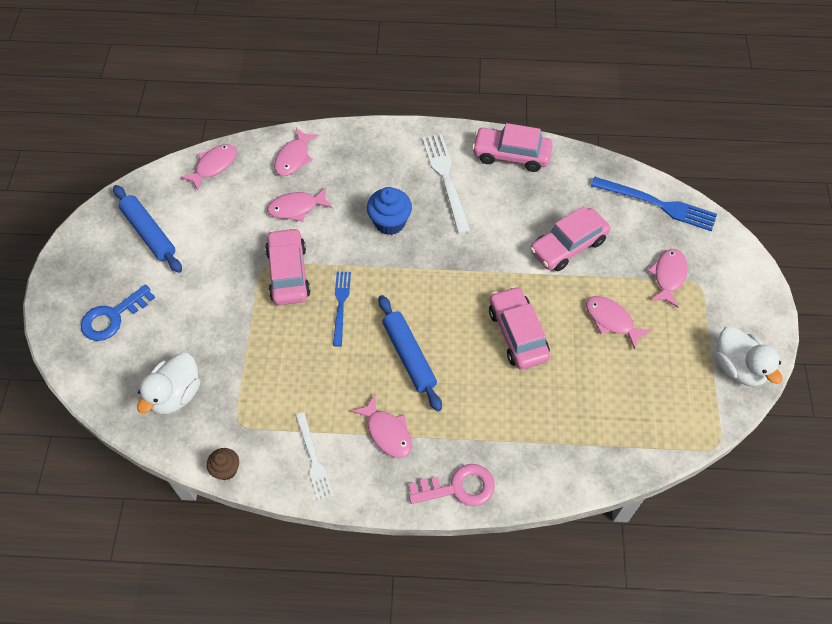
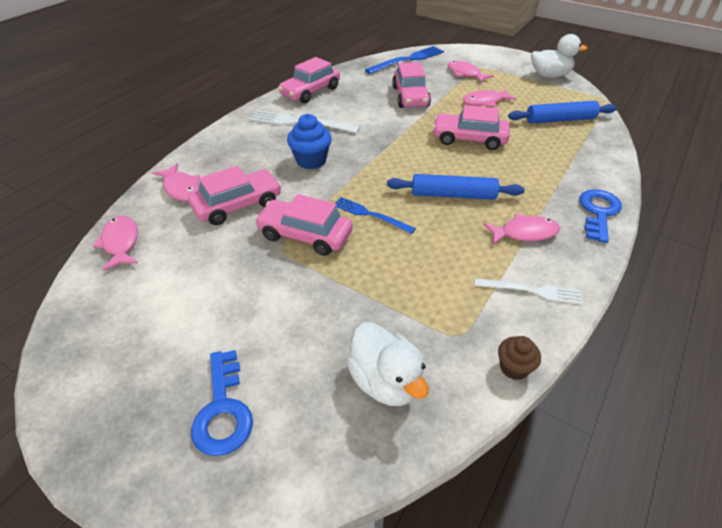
camera: 60 degrees left, 15 degrees down
(149, 233) = (141, 327): blue rolling pin -> blue rolling pin (560, 120)
(296, 208) = (238, 205): pink fish -> pink car
(458, 487) = (598, 212): pink key -> blue key

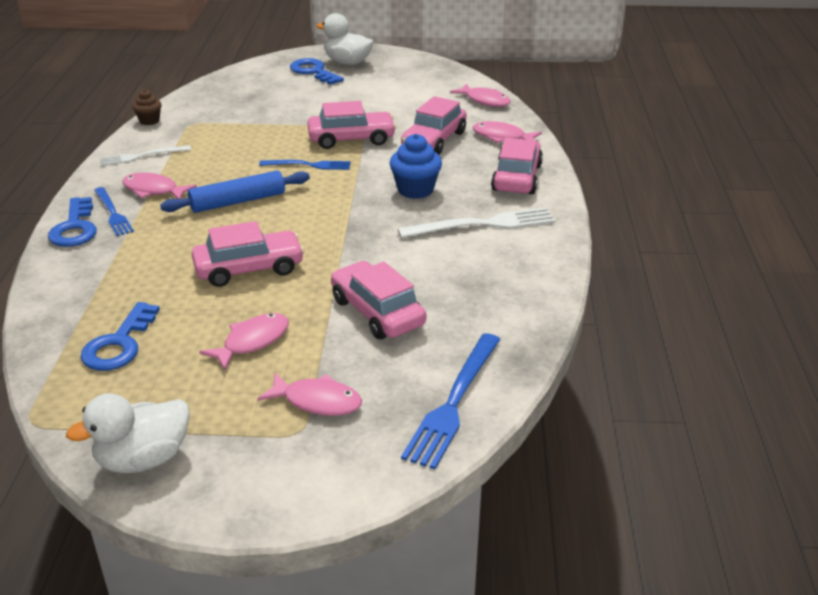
camera: 150 degrees right, 10 degrees down
(310, 91) = (531, 272): pink car -> pink car (516, 178)
(385, 381) = (230, 98): white duck -> white duck (347, 62)
(524, 233) = (154, 190): pink fish -> pink fish turned 60 degrees clockwise
(560, 120) = (119, 344): blue rolling pin -> blue key
(565, 218) = (113, 213): none -> blue fork

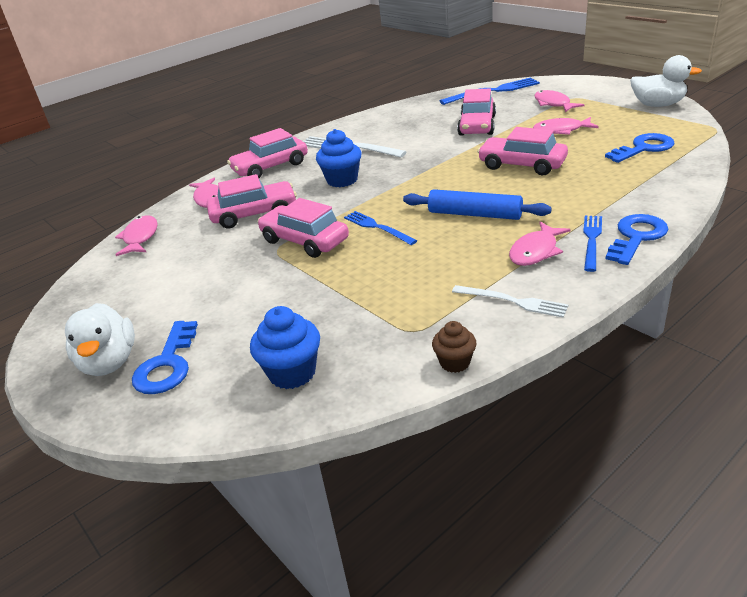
camera: 130 degrees left, 0 degrees up
(154, 190) = (535, 251): pink fish -> pink fish turned 60 degrees clockwise
(237, 90) = (292, 373): none -> blue cupcake

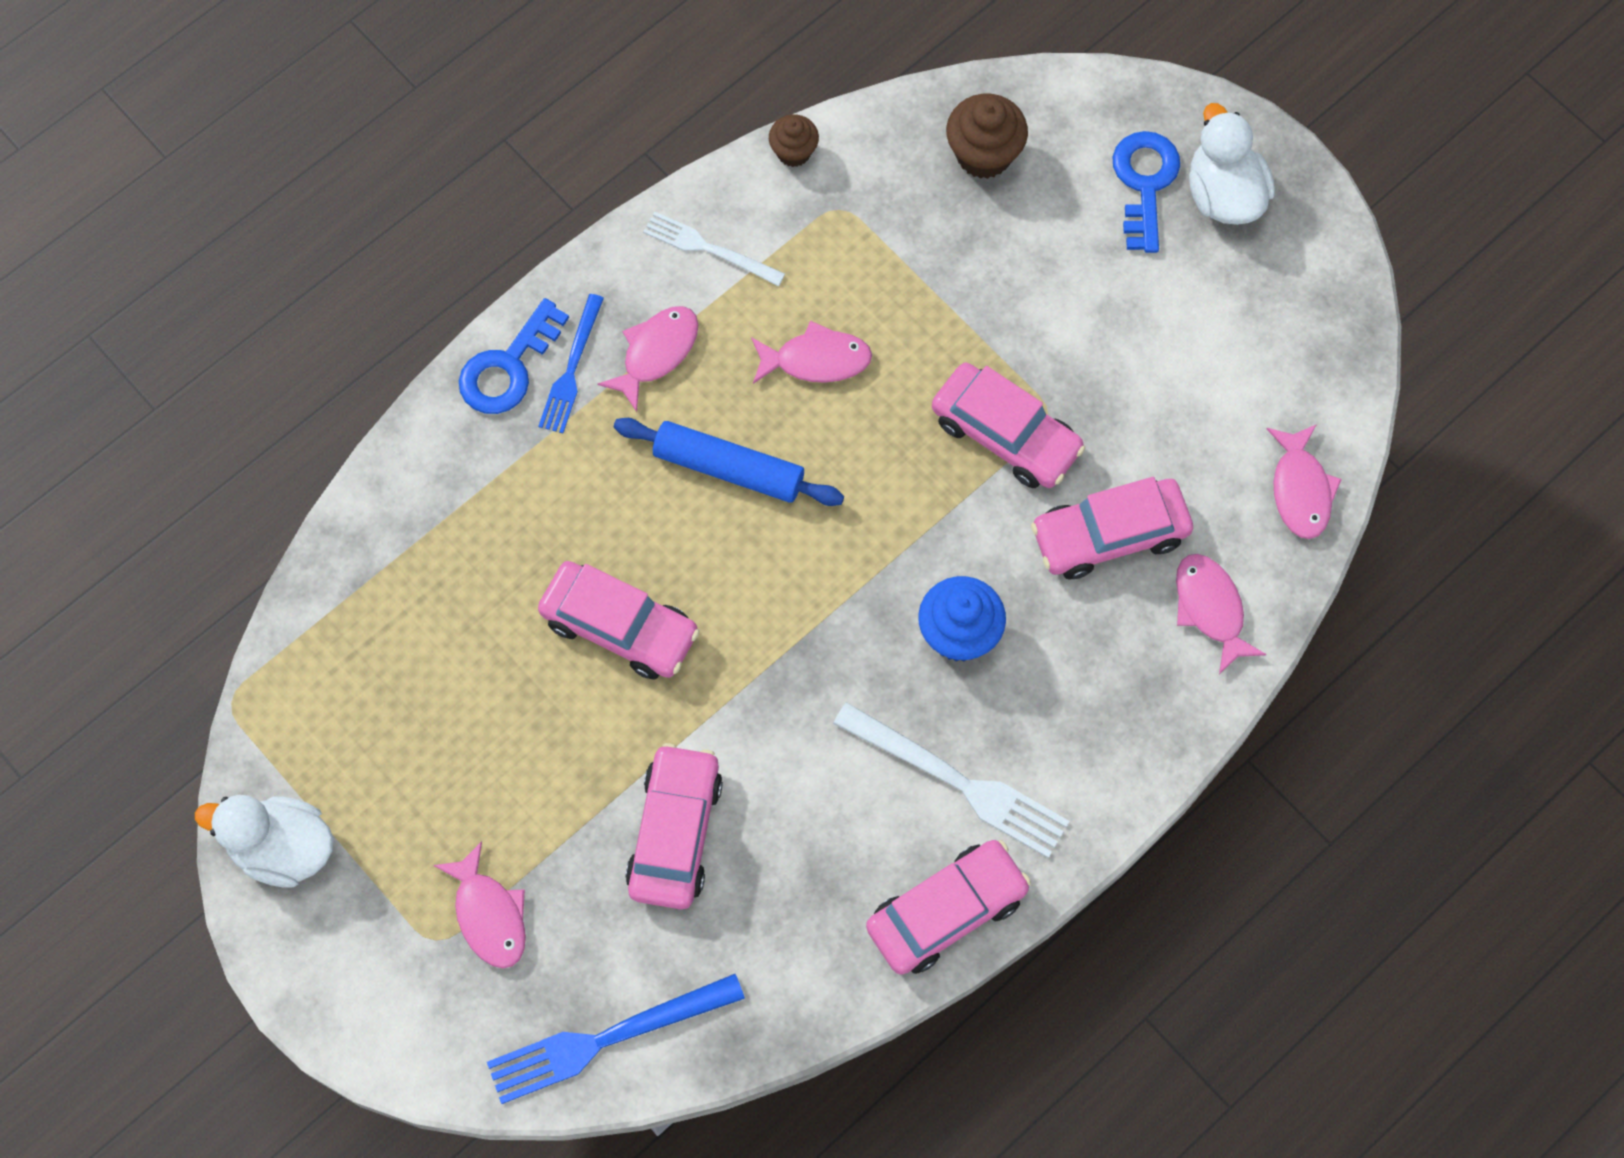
camera: 175 degrees right, 35 degrees up
(270, 167) = (1114, 722): pink car -> pink car (946, 911)
(292, 373) = (984, 154): blue cupcake -> brown cupcake
(377, 227) = (888, 455): blue fork -> none
(561, 130) = (511, 764): pink fish -> pink fish (816, 360)
(644, 148) = (389, 648): blue key -> none

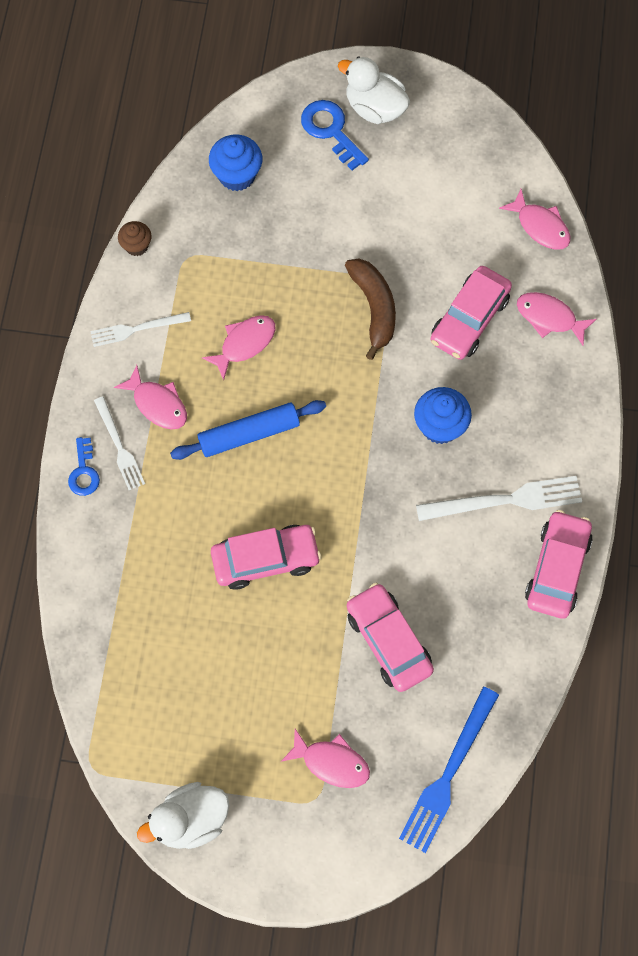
camera: 40 degrees left, 0 degrees up
(508, 367) = (84, 472): blue key -> blue key, size x0.66
(571, 369) = (119, 446): blue fork -> white fork
(656, 353) = (157, 404): pink fish -> pink fish turned 135 degrees clockwise
(984, 154) = (237, 175): brown cupcake -> blue cupcake
(1006, 434) = (374, 308): pink car -> brown banana

